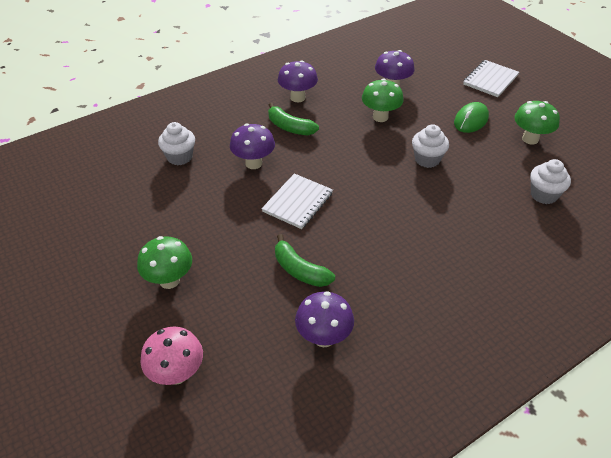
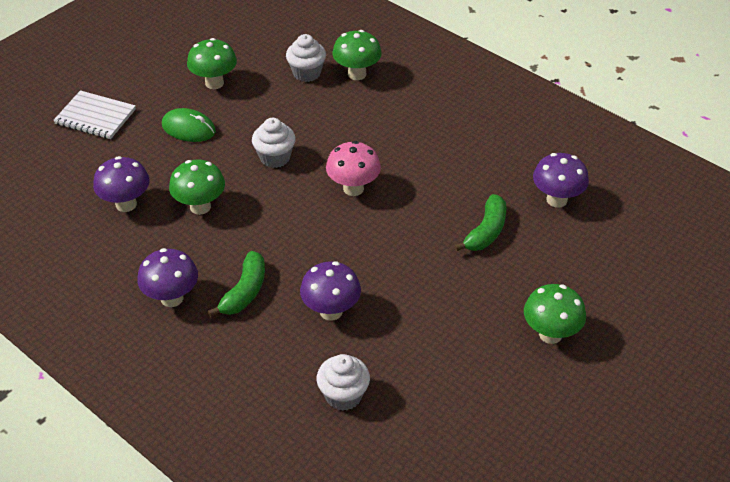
camera: 105 degrees left, 0 degrees up
(177, 374) = (650, 291): pink mushroom -> pink mushroom (353, 188)
(298, 202) = (387, 254): white notebook -> none
(542, 229) = (357, 74): none -> green mushroom

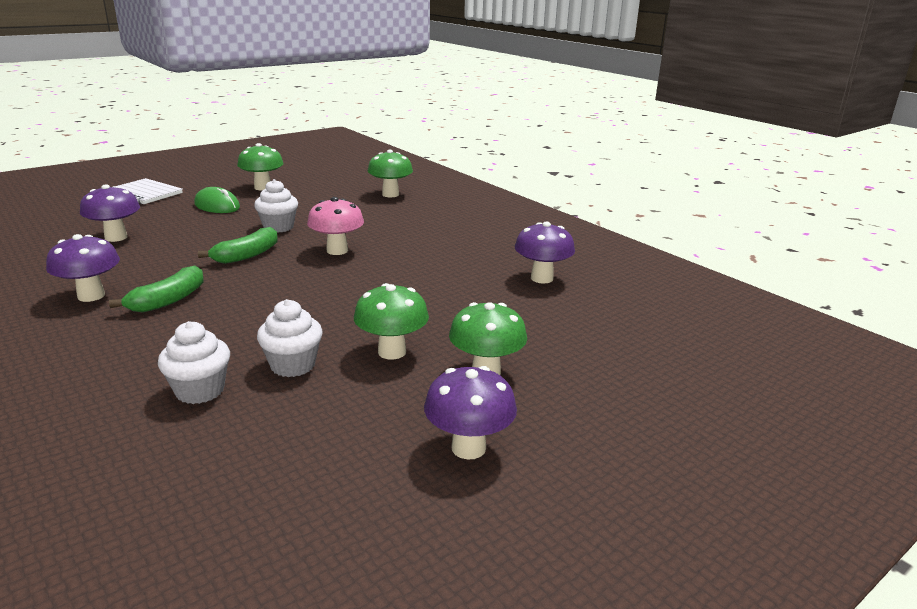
camera: 10 degrees right, 20 degrees down
(200, 207) = (182, 246): green mushroom -> green mushroom (392, 352)
(306, 73) = (346, 190): white cupcake -> white cupcake (293, 365)
(331, 311) = (245, 324): purple mushroom -> purple mushroom (468, 448)
(486, 232) = (454, 290): green banana -> green banana (247, 255)

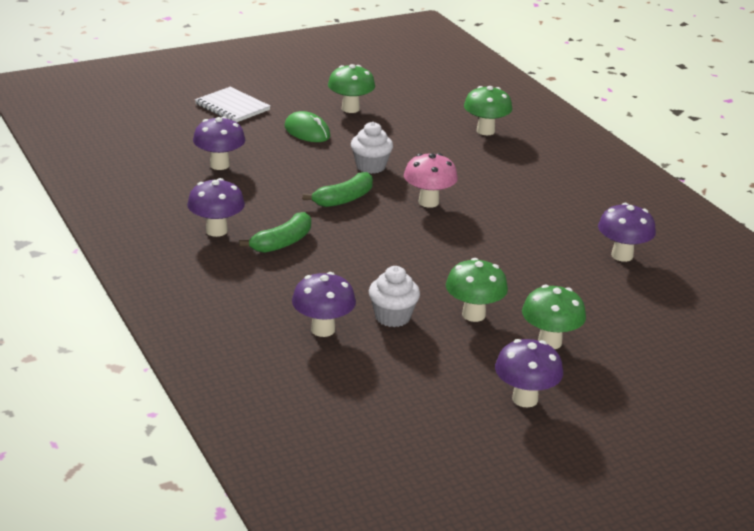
camera: 10 degrees right, 5 degrees up
(200, 390) = (323, 329): white cupcake -> purple mushroom

